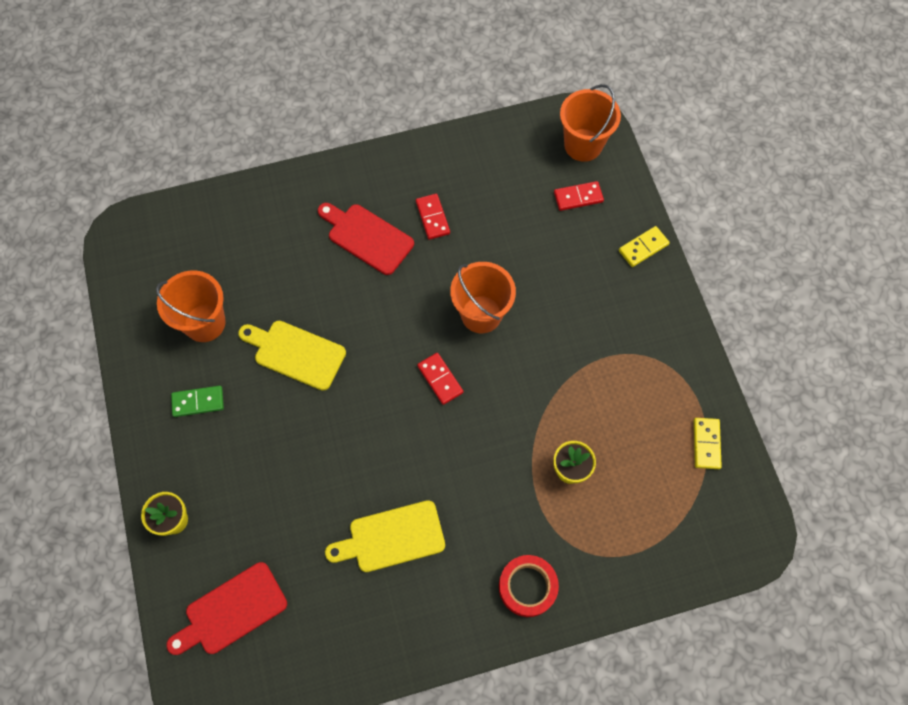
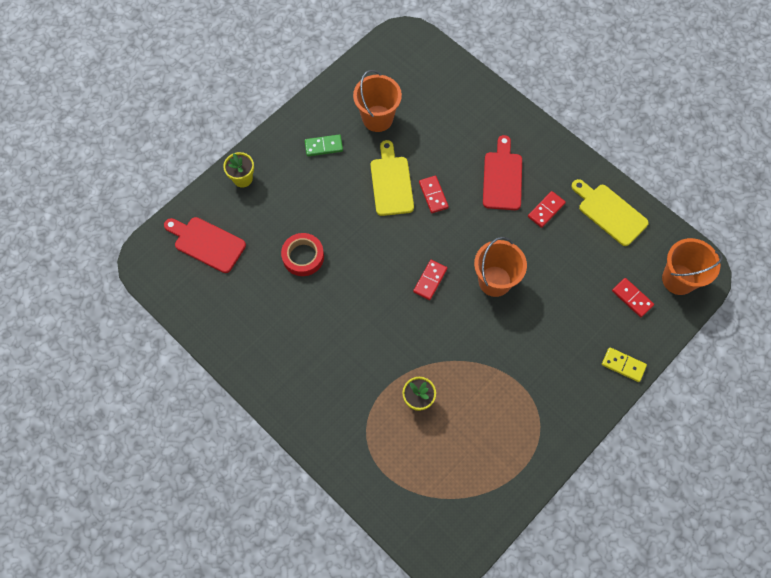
camera: 60 degrees right, 0 degrees up
(198, 402) = (323, 146): green domino -> green domino turned 60 degrees counterclockwise
(341, 318) = (433, 195): none -> red domino
(391, 537) = (304, 310): yellow cutting board -> yellow cutting board (610, 212)
(527, 587) = (321, 413): red tape -> red tape (303, 257)
(706, 444) = (496, 486): yellow domino -> none

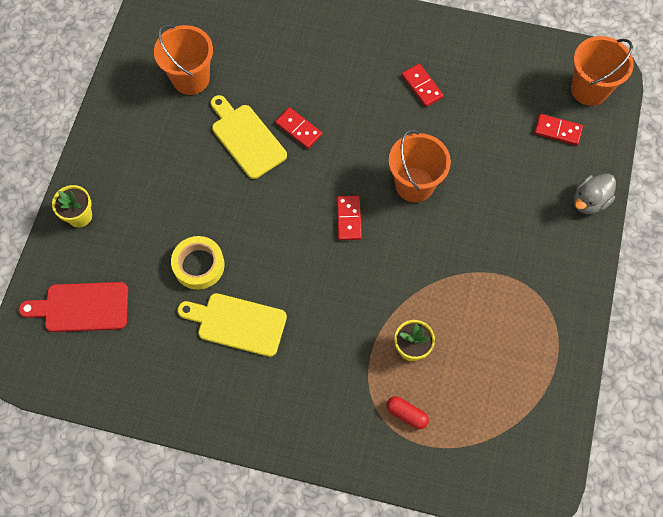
camera: 30 degrees left, 0 degrees up
(303, 257) = (198, 265): red tape -> yellow tape
(323, 146) = (150, 137): green domino -> none
(385, 445) = (406, 414): none -> red capsule
(502, 177) = (358, 75): red cutting board -> none
(546, 210) = (422, 86): red domino -> red domino turned 45 degrees counterclockwise
(610, 212) = (485, 57): yellow cutting board -> yellow cutting board (237, 323)
(623, 365) = (589, 201): yellow domino -> grey duck

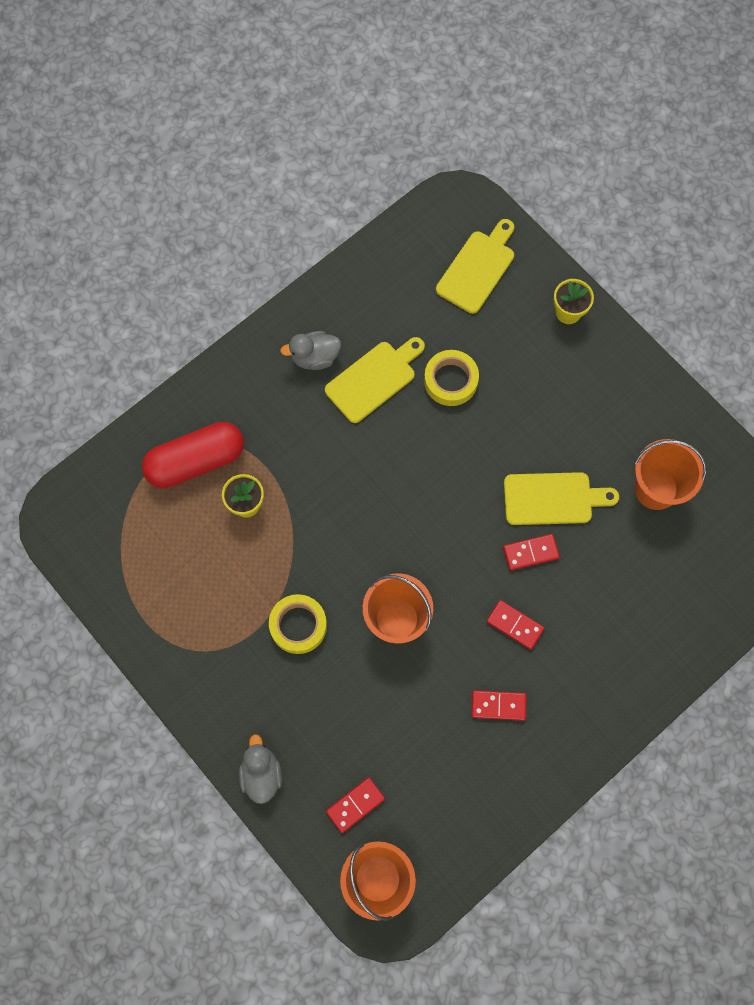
camera: 125 degrees right, 5 degrees up
(81, 307) = (477, 268): red cutting board -> yellow cutting board
(250, 383) = (314, 357): none -> grey duck
(348, 219) = (404, 535): red domino -> red domino (515, 625)
(406, 414) = (196, 461): red capsule -> red capsule, size x2.28
(471, 247) = (298, 625): none -> yellow tape

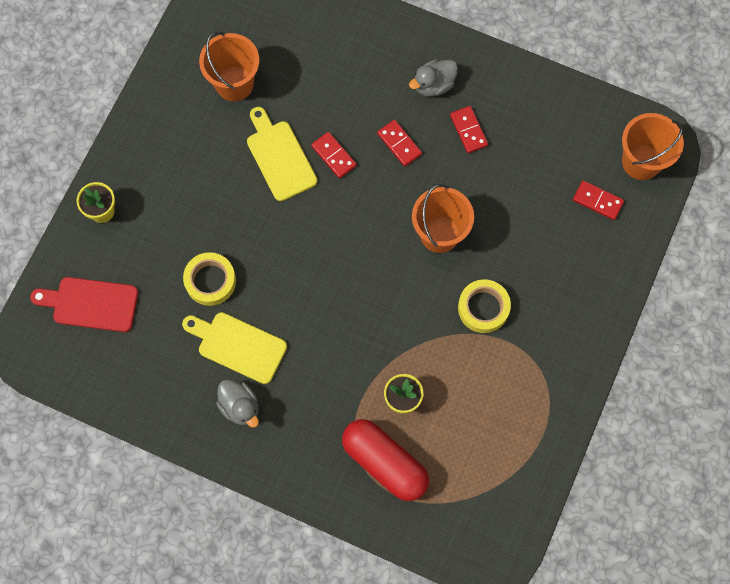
camera: 115 degrees left, 0 degrees up
(261, 774) = (612, 281): grey duck -> grey duck (433, 85)
(477, 268) = (91, 304): yellow cutting board -> red cutting board
(515, 625) = (399, 144): red domino -> red domino turned 45 degrees counterclockwise

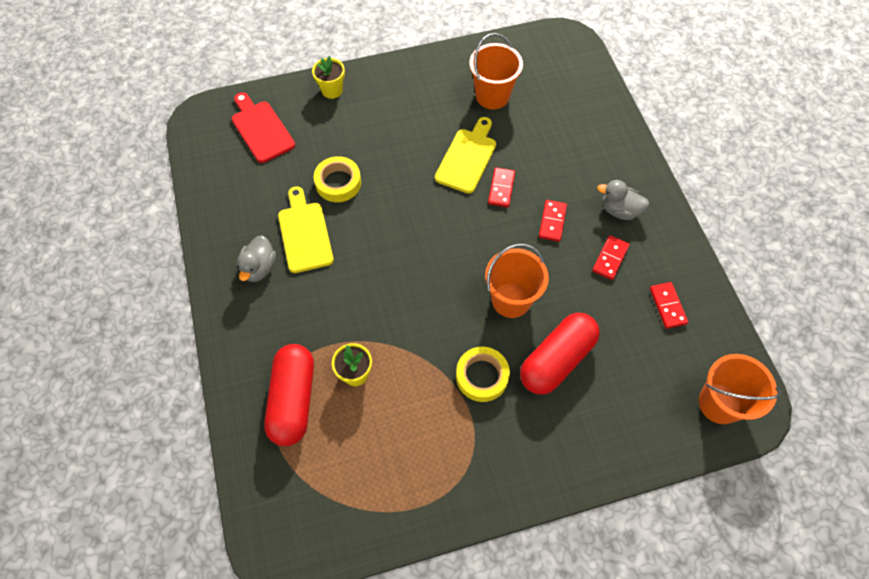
camera: 50 degrees right, 10 degrees down
(516, 243) = (556, 360): none -> red capsule
(598, 201) = (652, 395): red domino -> red domino (667, 306)

